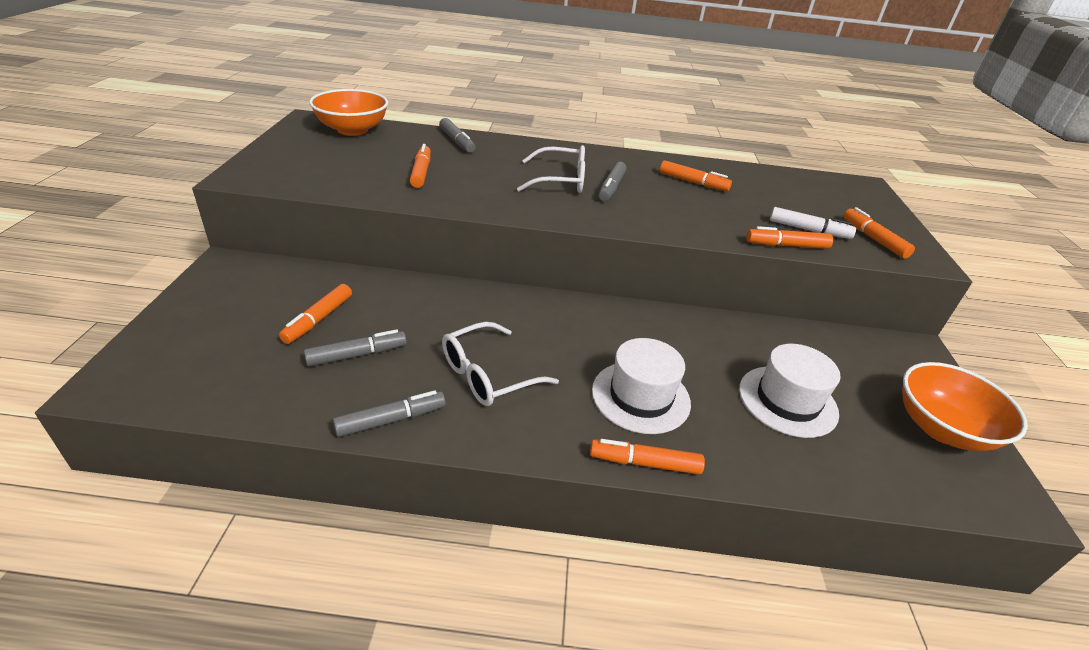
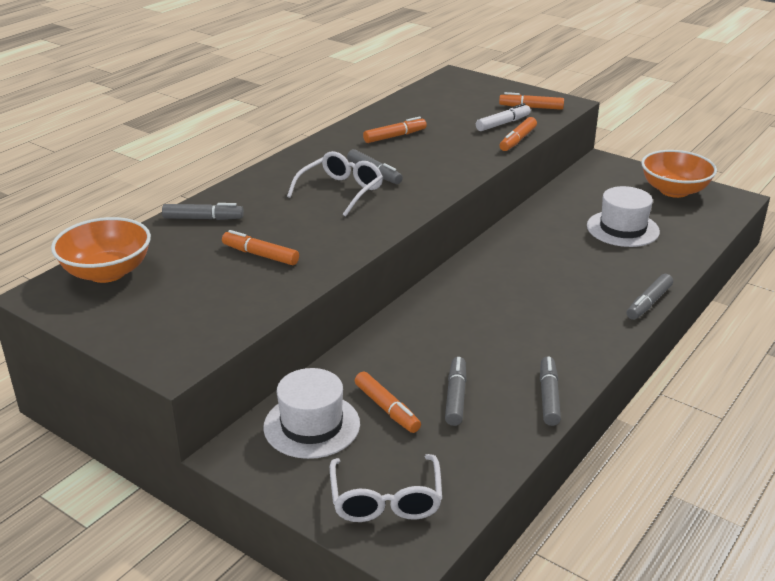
camera: 55 degrees left, 5 degrees down
(487, 375) = (523, 338): white glasses -> white glasses (386, 500)
(640, 396) = (586, 281): white hat -> white hat (311, 425)
(644, 463) = (648, 303): orange marker -> grey marker

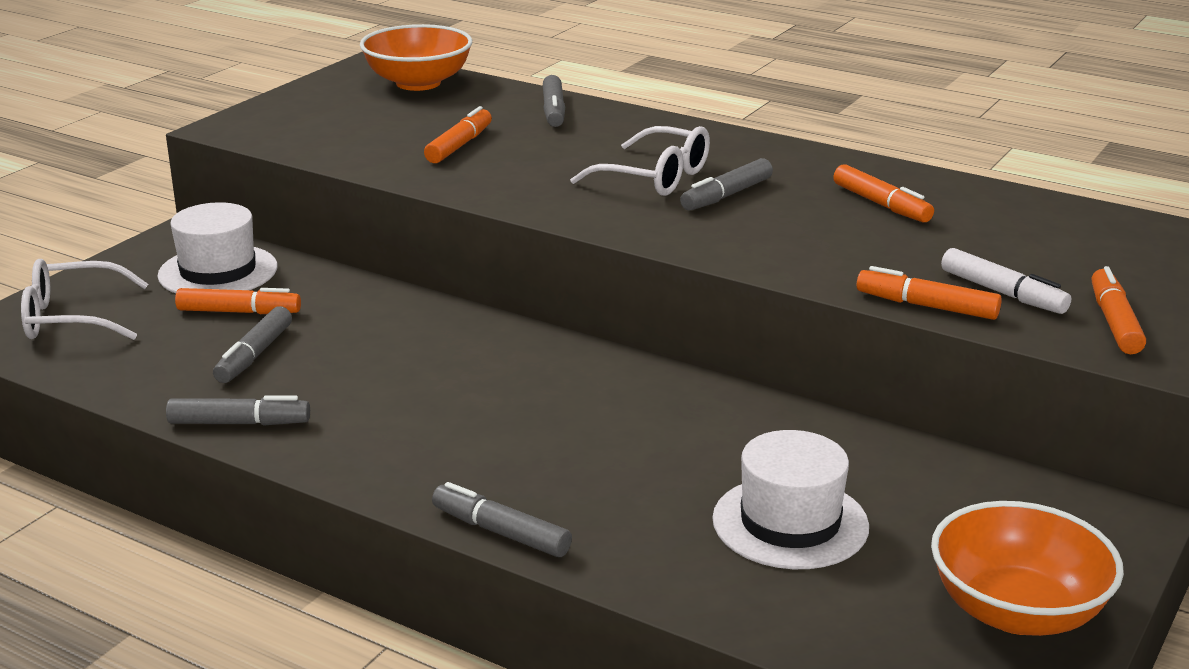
camera: 85 degrees right, 5 degrees down
(387, 409) = (239, 312): orange marker -> orange marker turned 135 degrees counterclockwise
(456, 397) = (254, 355): grey marker -> grey marker turned 105 degrees clockwise

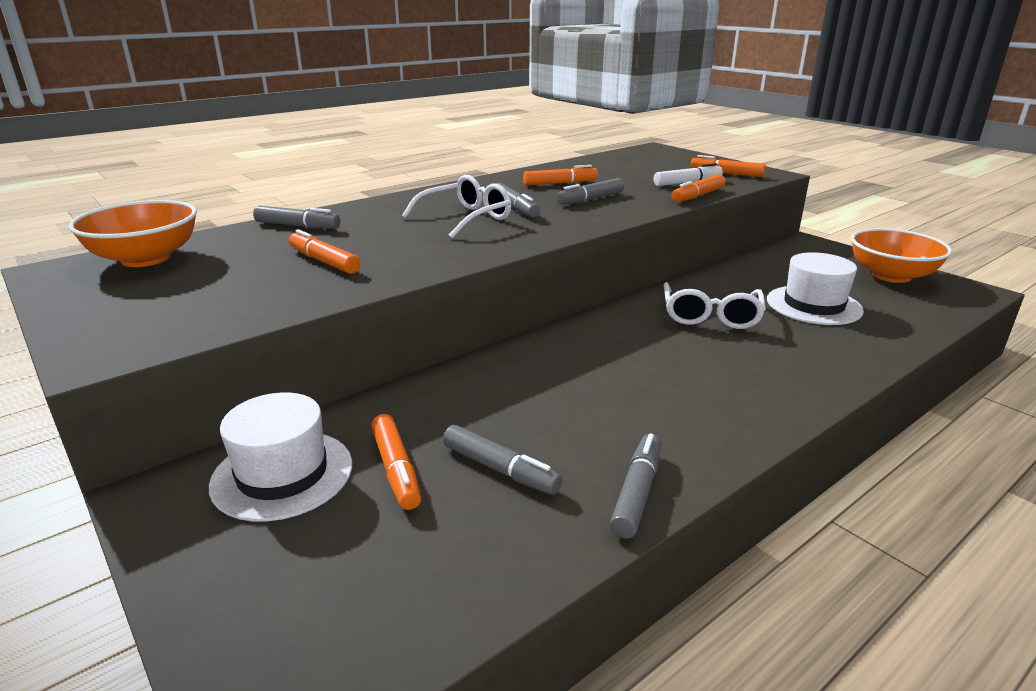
camera: 70 degrees left, 0 degrees up
(72, 318) = (299, 611): white glasses -> white glasses (710, 316)
(239, 312) = (396, 469): orange marker -> orange marker turned 135 degrees clockwise
(501, 532) = (829, 390): grey marker -> grey marker (590, 199)

